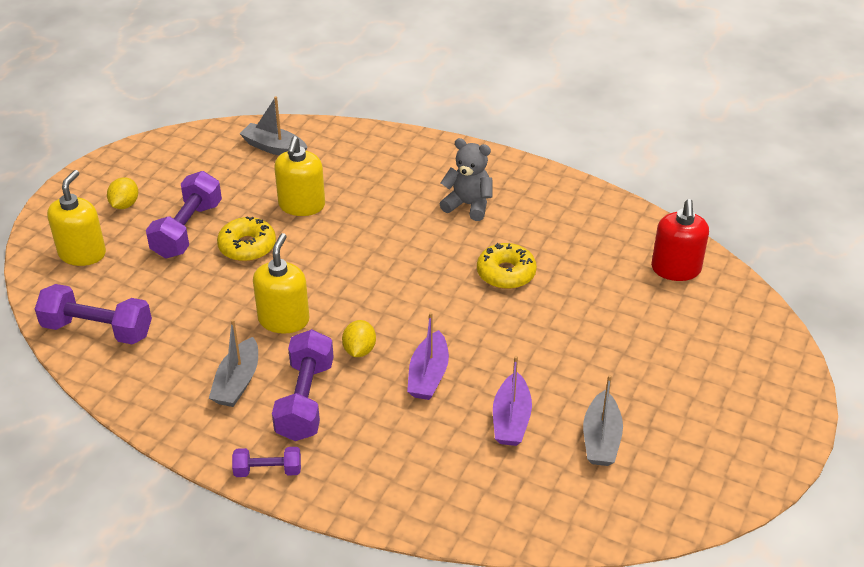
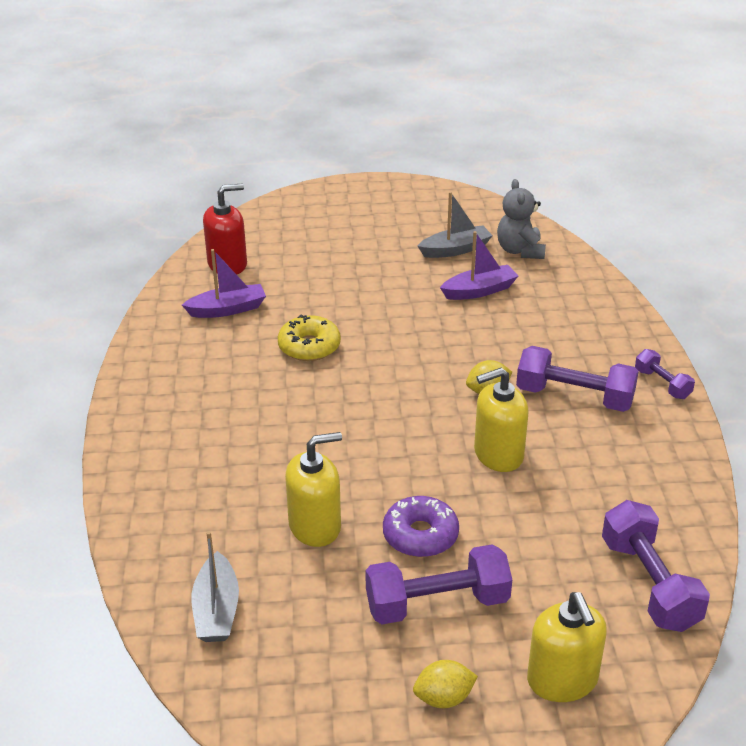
camera: 120 degrees left, 5 degrees down
(82, 253) = (562, 680): yellow soap dispenser -> yellow soap dispenser turned 90 degrees counterclockwise
(237, 382) = (600, 446): grey boat -> none
(247, 246) = (420, 535): yellow donut -> purple donut
(305, 400) = (574, 397): purple dumbbell -> purple dumbbell turned 45 degrees clockwise
(428, 375) = (476, 344): purple boat -> purple boat (227, 309)
(468, 205) = (221, 404): grey teddy bear -> grey teddy bear (520, 251)

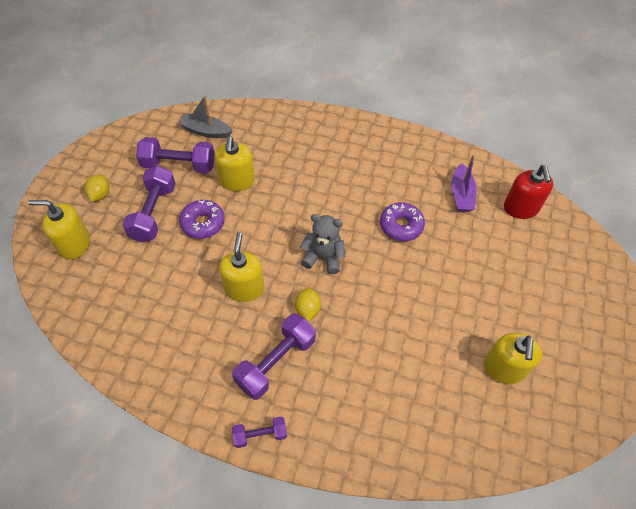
camera: 110 degrees right, 20 degrees up
(309, 346) = (401, 226): yellow donut -> purple donut
(455, 250) = (504, 368): grey boat -> yellow soap dispenser
(479, 291) = (434, 359): purple boat -> none
(520, 251) = (489, 422): grey teddy bear -> grey teddy bear (323, 257)
(649, 584) = (99, 316): purple dumbbell -> purple dumbbell (179, 165)

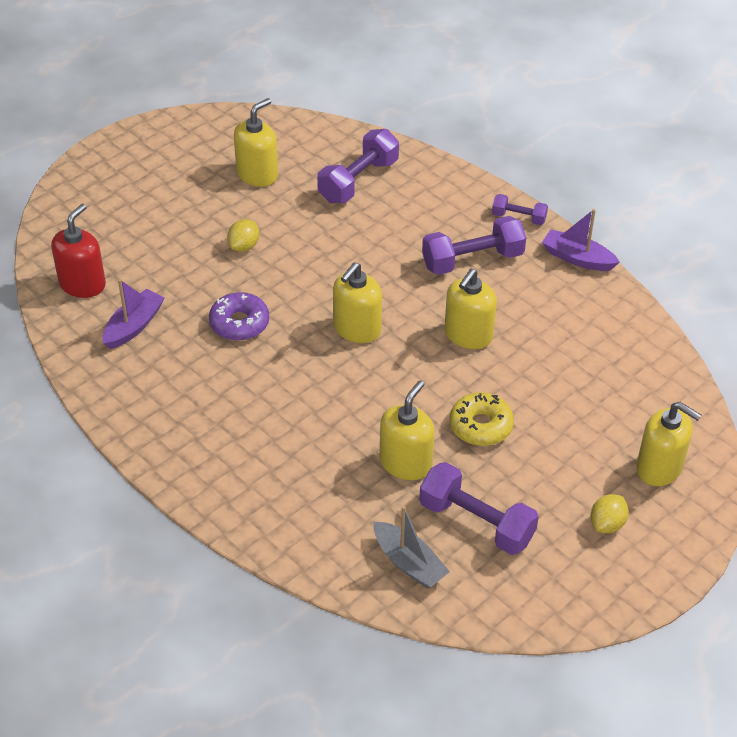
camera: 150 degrees left, 10 degrees down
(154, 213) = (540, 466): purple dumbbell -> purple dumbbell (358, 181)
(189, 410) = (577, 258): none -> purple boat
(203, 223) = (481, 426): purple donut -> yellow donut
(307, 310) = (410, 288): yellow lemon -> yellow lemon (244, 246)
(323, 257) = (357, 329): grey teddy bear -> yellow soap dispenser

